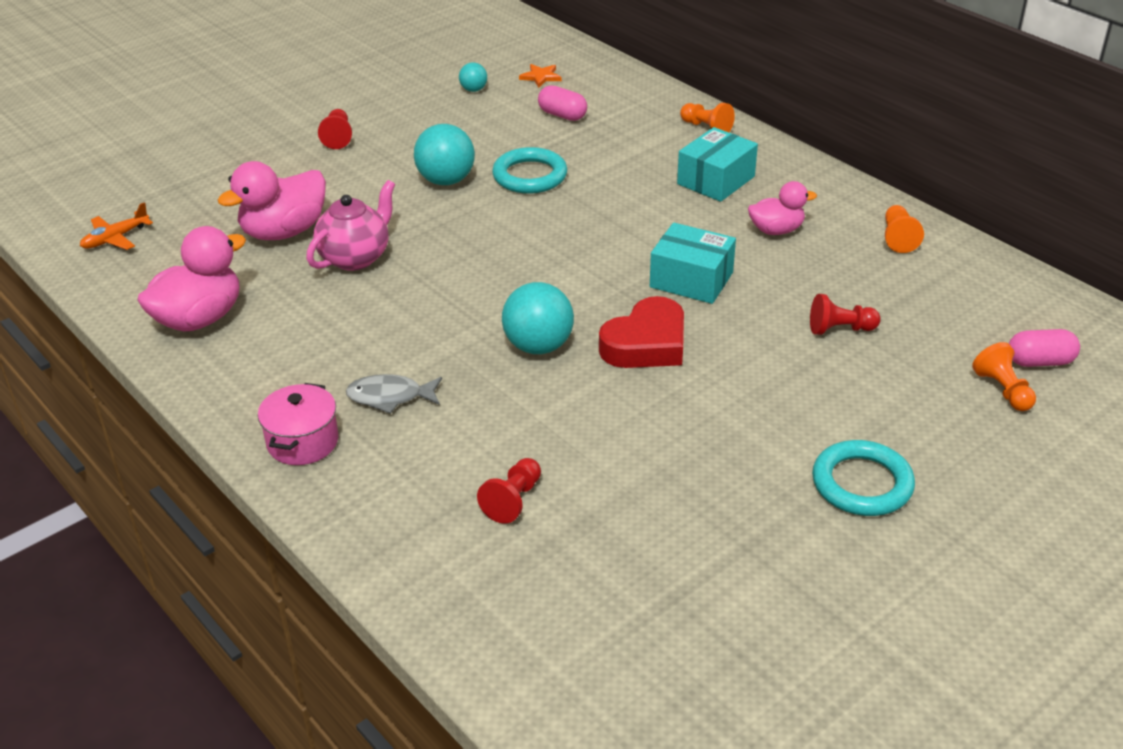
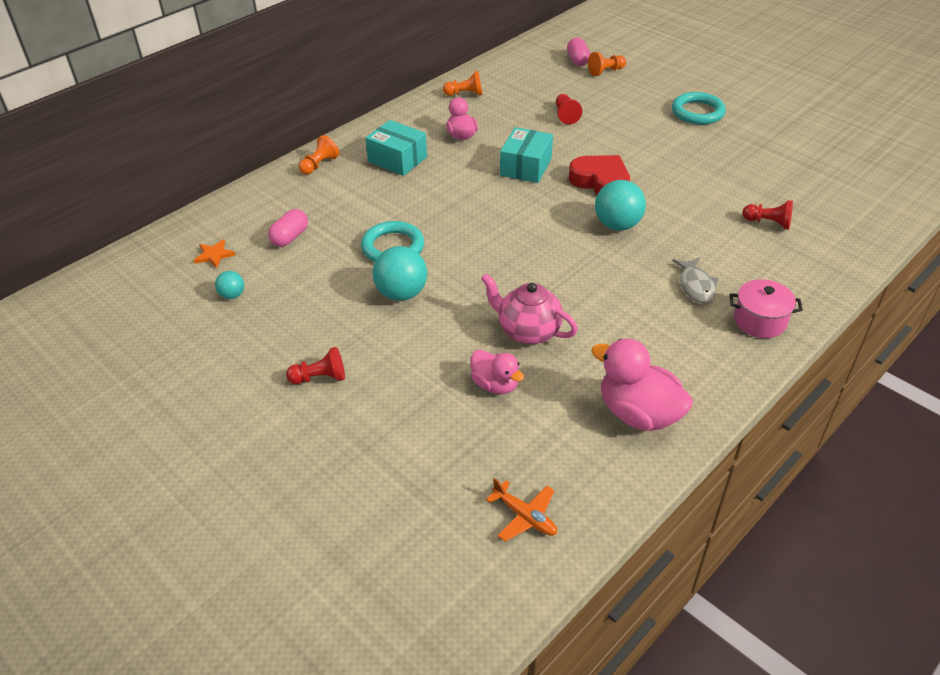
camera: 95 degrees left, 5 degrees up
(284, 232) = (495, 385): pink duck -> pink duck, size x0.61

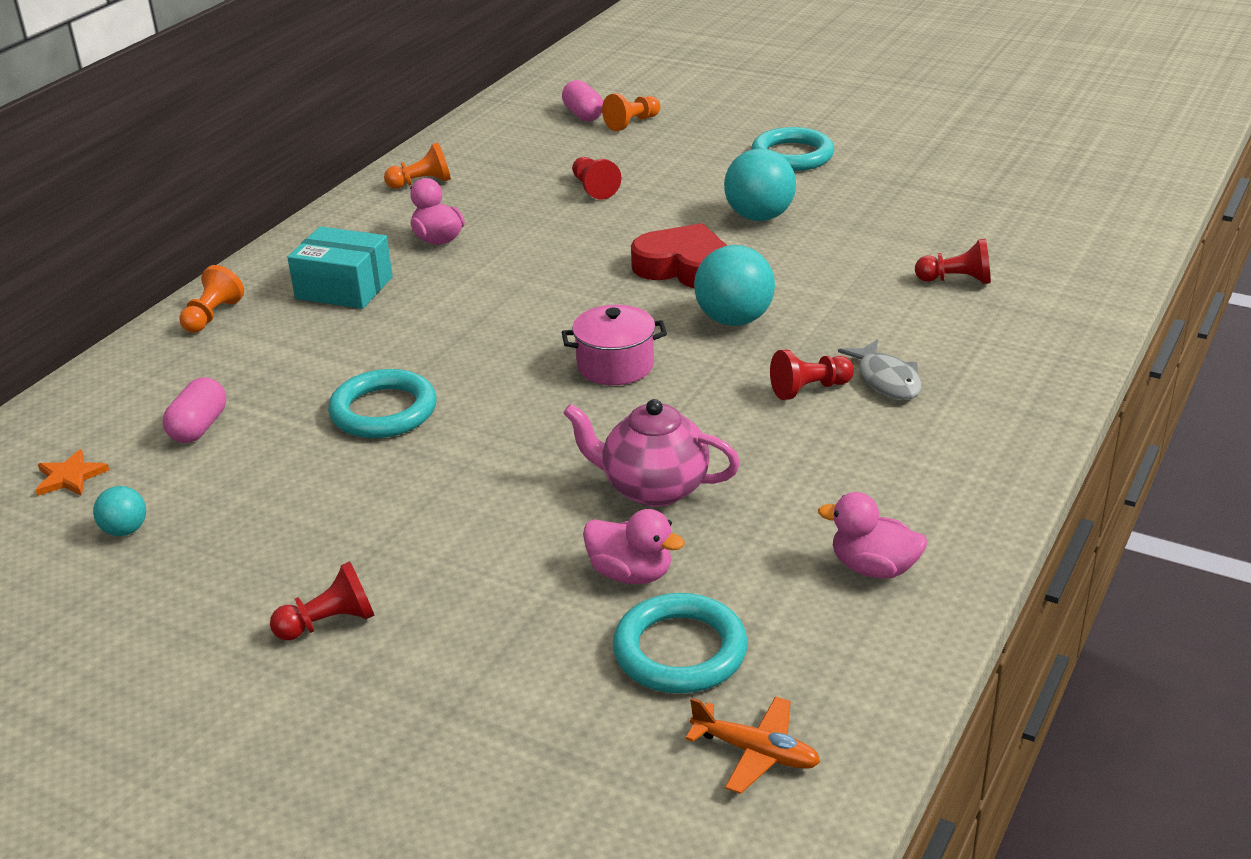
camera: 15 degrees left, 10 degrees down
(401, 293) = (424, 474): turquoise ball -> turquoise ball (759, 217)
(505, 441) = (680, 651): none -> turquoise ring
(526, 167) = (559, 266): turquoise box -> none
(638, 413) = (873, 568): pink duck -> pink duck, size x0.61
(645, 283) = (809, 389): none -> red pawn
(759, 321) = (1000, 409): pink pot -> pink pot (615, 366)

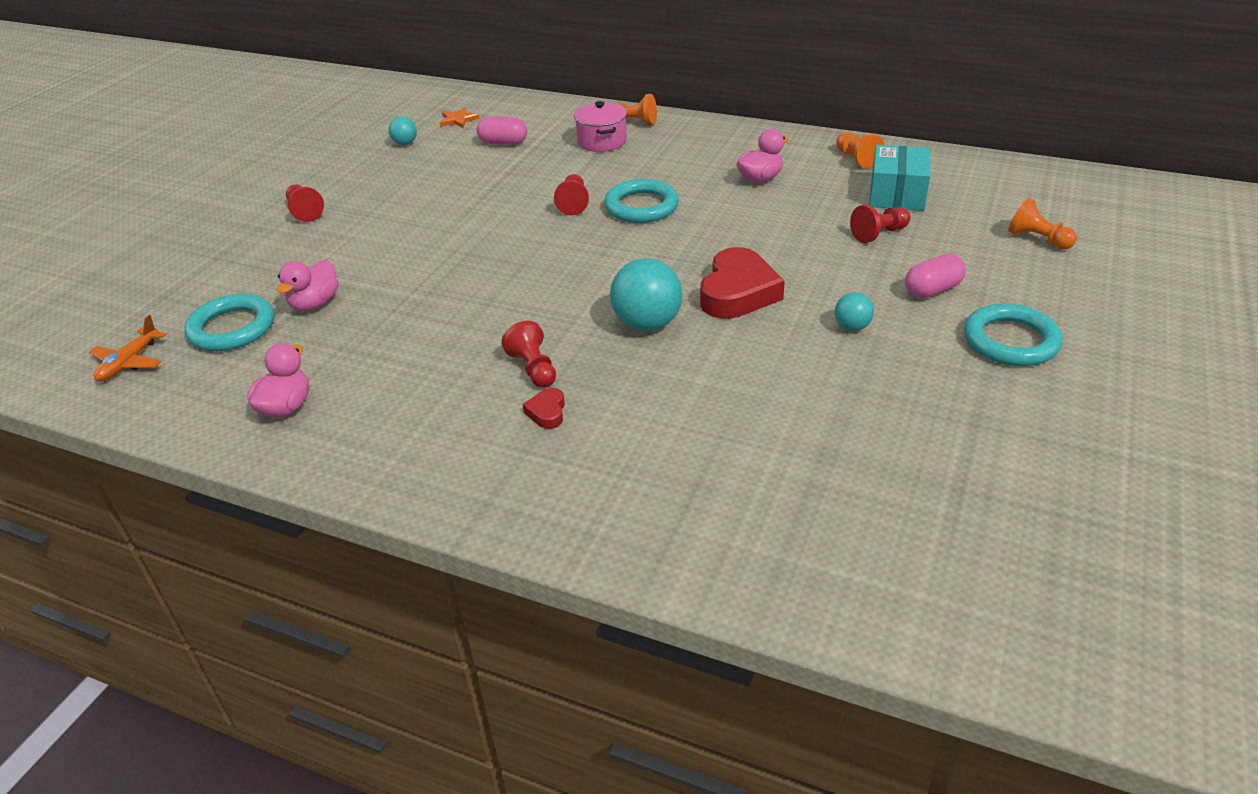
camera: 85 degrees right, 5 degrees up
(344, 288) = (677, 156): turquoise box -> turquoise box (897, 194)
(383, 411) = (516, 194): turquoise ring -> turquoise ring (641, 206)
(583, 115) = (1041, 212): pink capsule -> pink capsule (932, 290)
(615, 366) = (572, 274): pink pot -> pink pot (602, 141)
(653, 488) = (407, 304): pink teapot -> none
(759, 217) = (852, 327): turquoise ball -> turquoise ball, size x0.53
(886, 380) = (547, 412): grey fish -> red heart
(956, 280) = (744, 460): red pawn -> red pawn (573, 203)

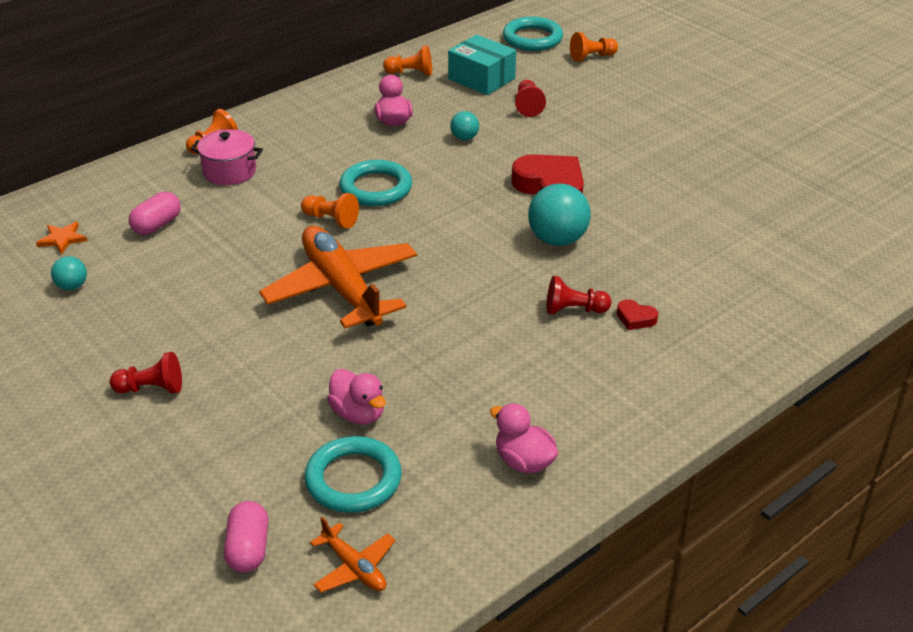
camera: 65 degrees left, 0 degrees up
(479, 241) = (342, 288): none -> orange plane
(573, 203) = (331, 219): red pawn -> orange pawn
(852, 327) = (633, 159): turquoise ball -> turquoise ball (464, 138)
(932, 290) = (616, 115): pink capsule -> pink capsule (248, 549)
(1010, 341) = (694, 113): turquoise ring -> turquoise ring (532, 38)

